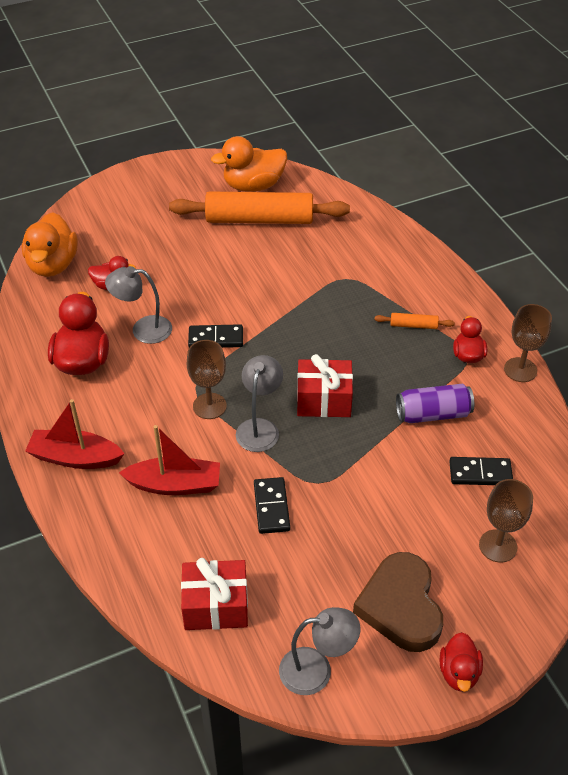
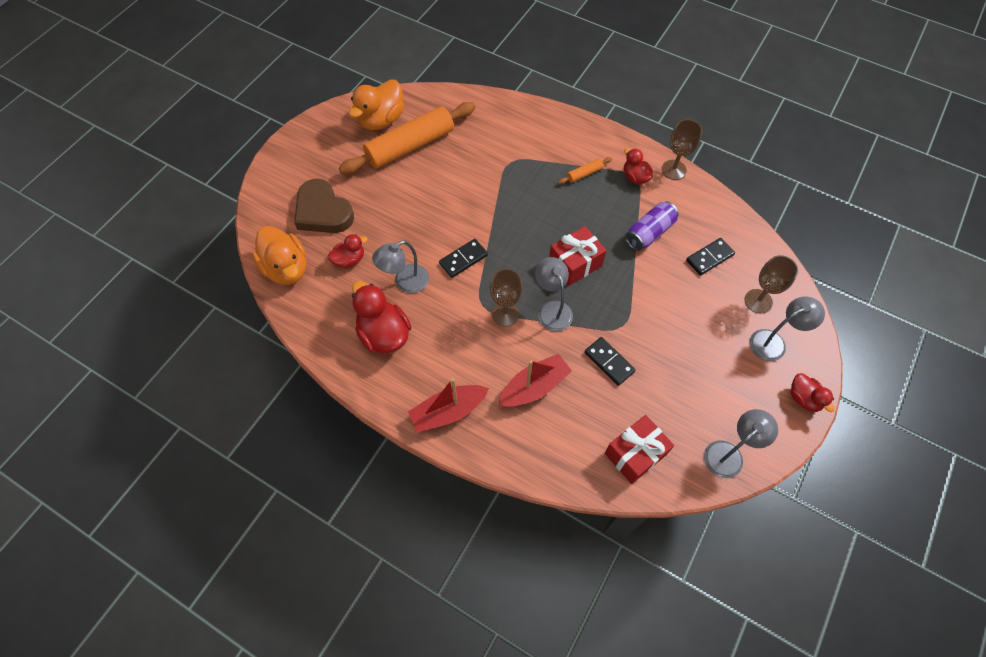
camera: 35 degrees left, 15 degrees up
(401, 606) = (739, 378): brown heart -> brown heart (323, 211)
(477, 596) = (773, 342): none -> grey lamp

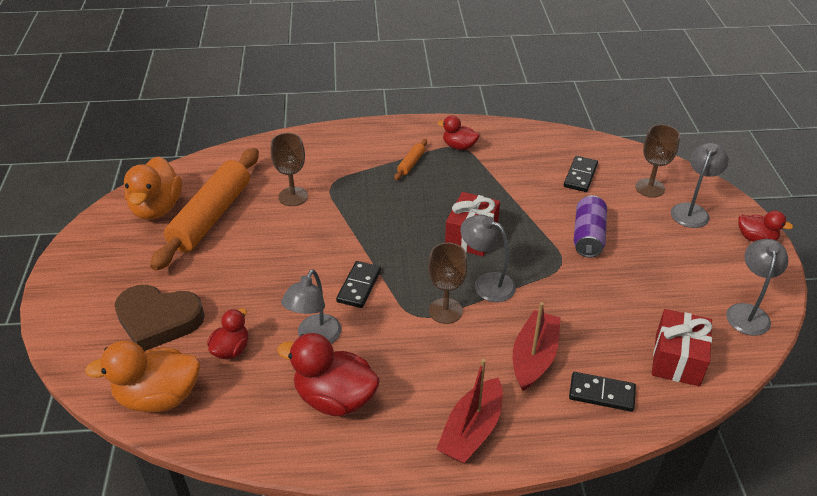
camera: 35 degrees left, 20 degrees down
(286, 268) = (159, 397): orange duck -> orange duck turned 150 degrees clockwise
(609, 362) = (579, 298): black domino -> black domino (601, 394)
(649, 233) = (512, 181): purple can -> purple can (588, 236)
(673, 170) = (486, 127): brown goblet -> brown goblet (293, 196)

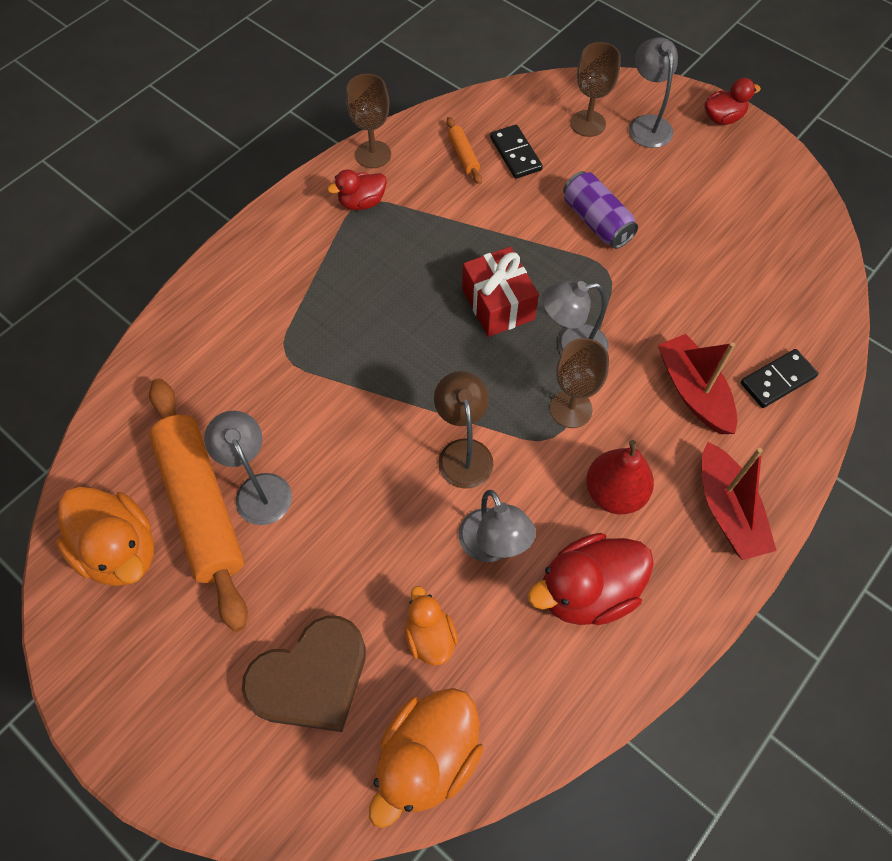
camera: 45 degrees left, 20 degrees up
(231, 349) = (430, 636): red duck -> orange duck
(293, 196) = (262, 403): brown goblet -> brown goblet (373, 154)
(359, 286) = (463, 452): black domino -> brown lamp
(411, 163) = (338, 261): orange rolling pin -> orange rolling pin (463, 155)
(415, 367) = (614, 493): none -> red pear
(677, 359) = (792, 296): red gift -> none
(747, 312) = (791, 203): grey lamp -> grey lamp (259, 488)

